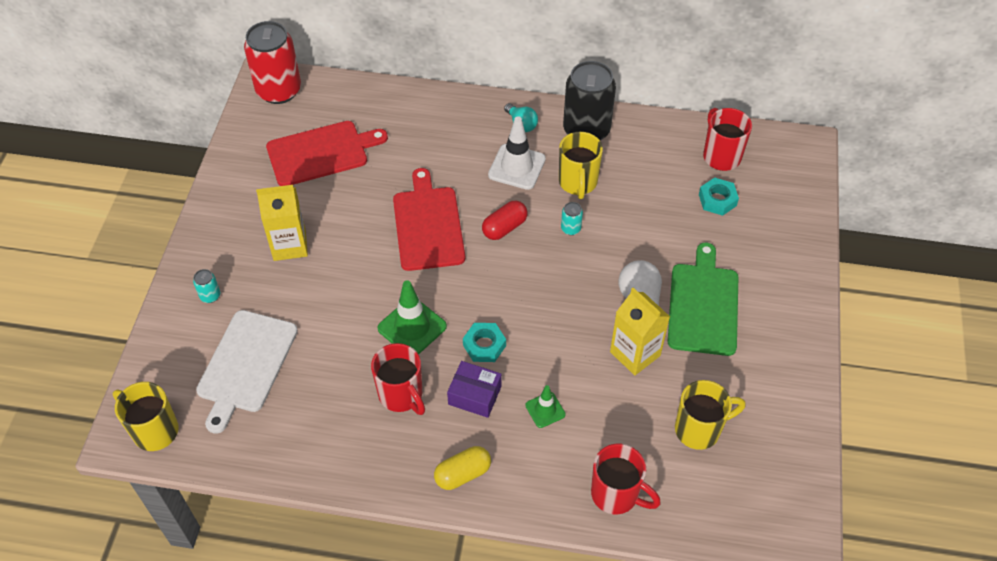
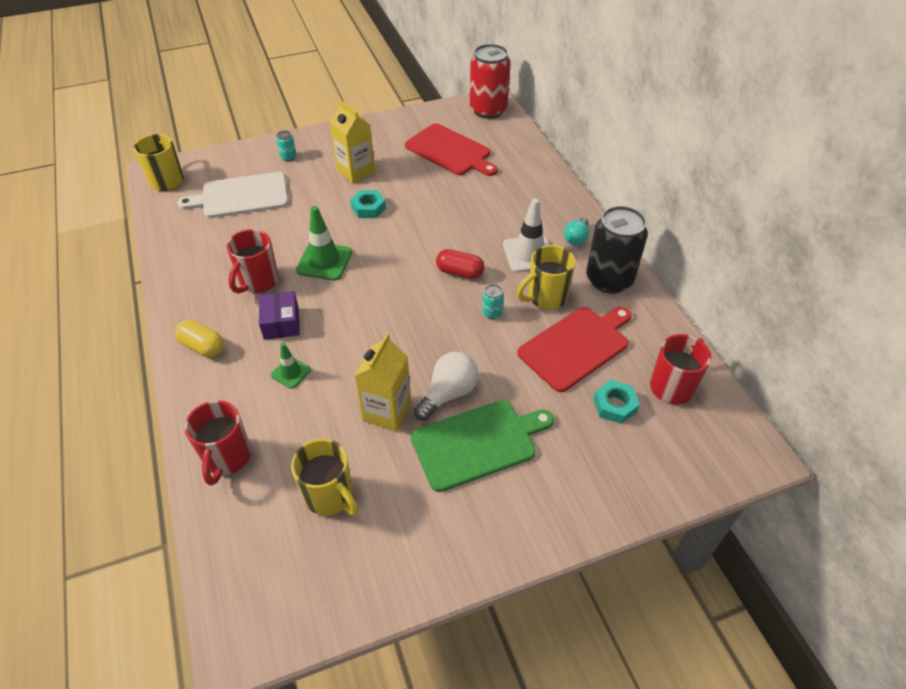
camera: 60 degrees right, 5 degrees down
(428, 225) = (428, 229): red cutting board -> red cutting board (576, 346)
(484, 345) = (333, 309): turquoise nut -> turquoise nut (368, 208)

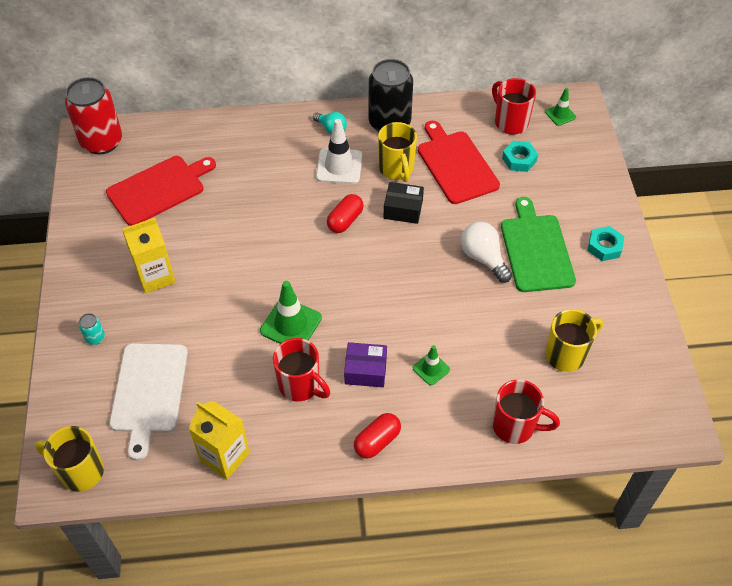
camera: 75 degrees left, 5 degrees up
(202, 346) = (377, 441): yellow capsule -> red capsule
(368, 208) = (222, 275): turquoise nut -> turquoise nut (604, 247)
(387, 412) = (492, 303): yellow carton -> yellow carton (225, 457)
(492, 313) = (403, 209): turquoise can -> black box
(717, 439) = (560, 115): none -> green traffic cone

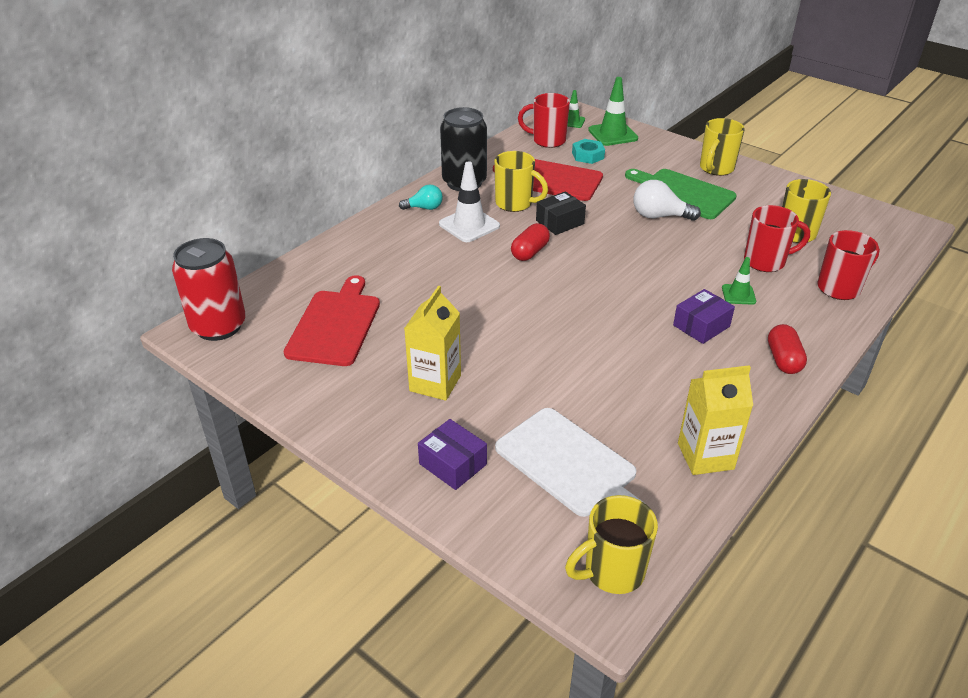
camera: 45 degrees left, 15 degrees down
(95, 338) = (453, 464): turquoise can -> purple box
(291, 324) = (601, 337): green traffic cone -> green traffic cone (612, 134)
(300, 386) = (675, 368): red mug -> red mug (766, 261)
(345, 220) = (530, 252): red capsule -> red capsule turned 45 degrees clockwise
(604, 247) = (716, 169): turquoise nut -> yellow mug

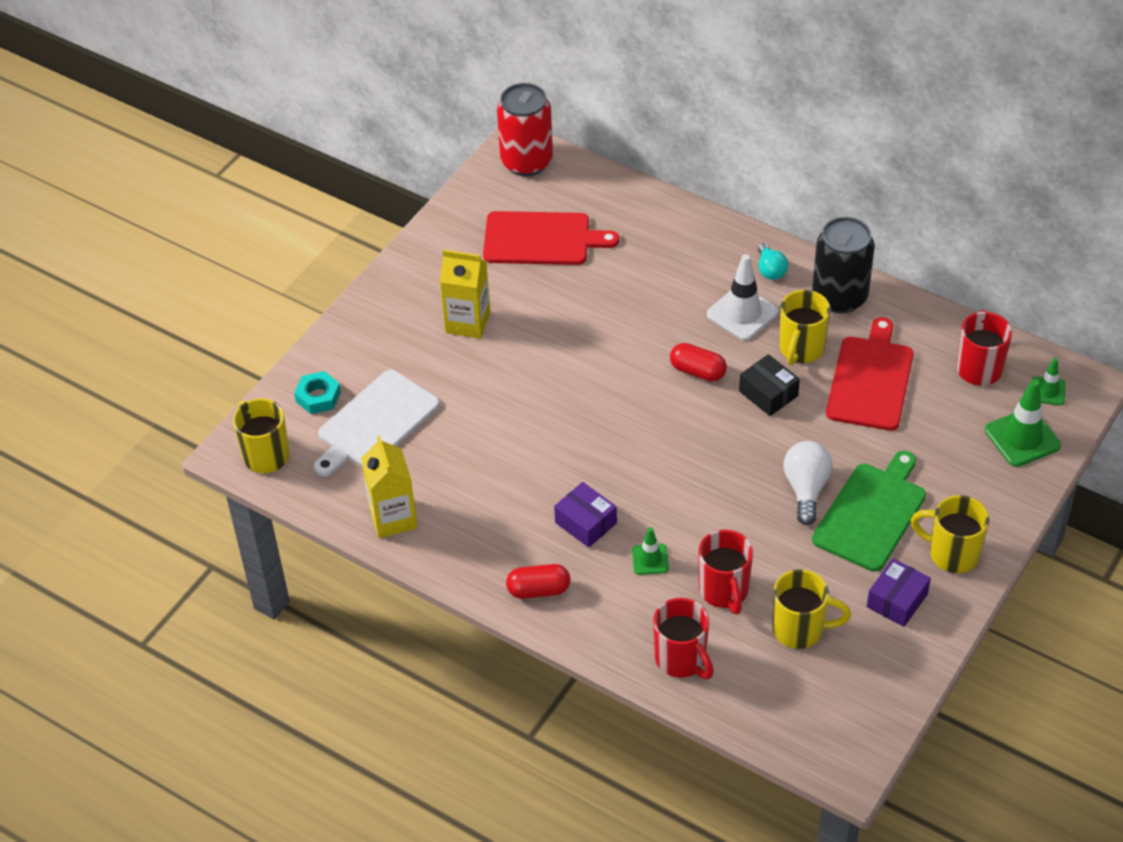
camera: 85 degrees right, 10 degrees up
(453, 464) = (369, 347): purple box -> purple box (897, 600)
(588, 155) = (948, 413): turquoise nut -> turquoise nut (318, 397)

